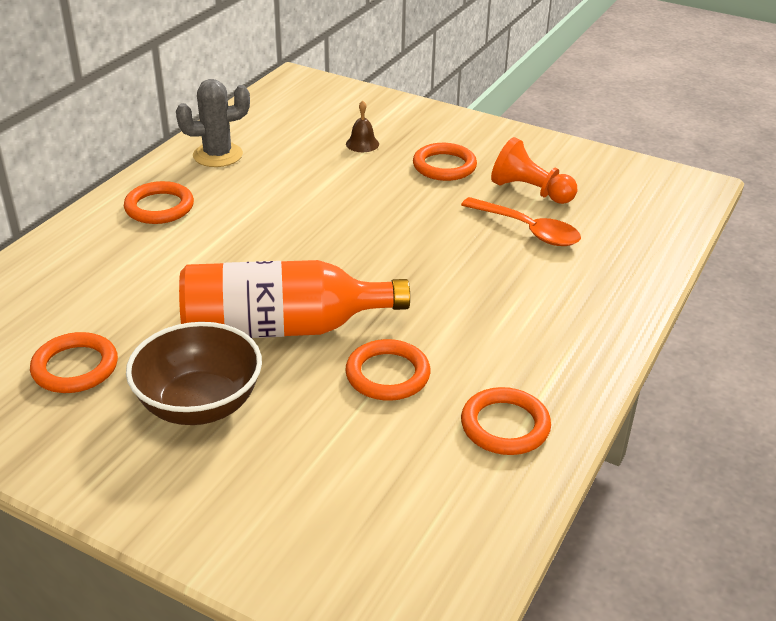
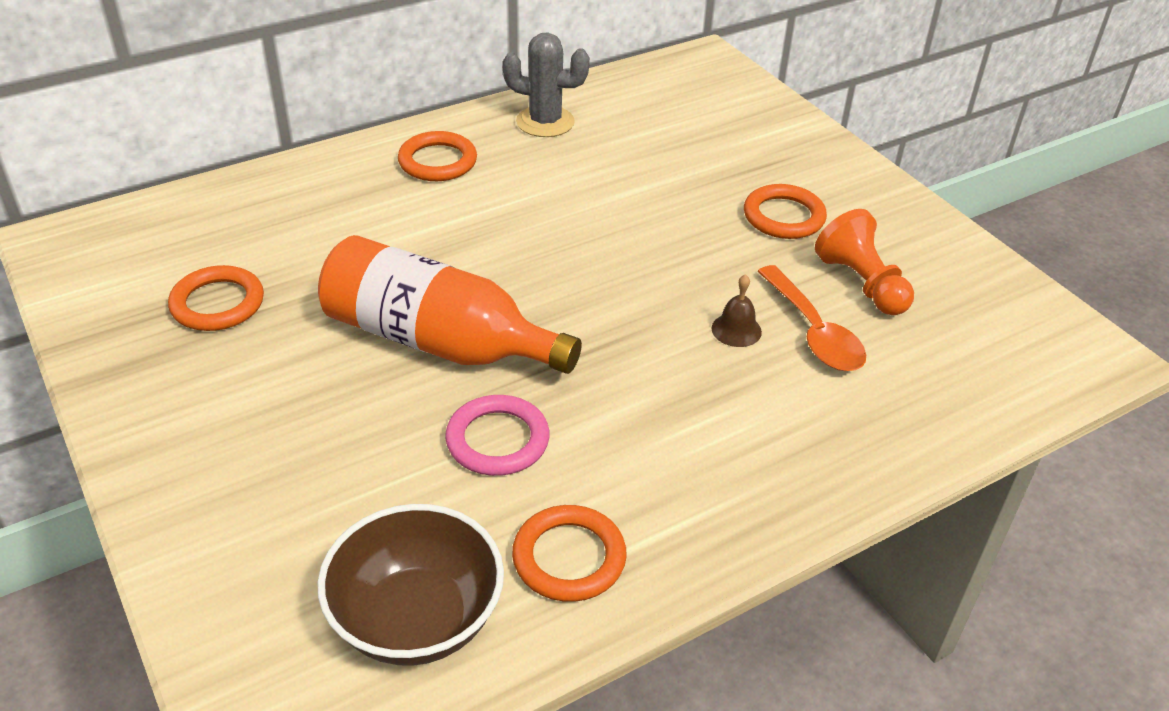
camera: 30 degrees right, 5 degrees up
(199, 405) = (289, 391): brown bowl -> brown bowl (416, 619)
(362, 144) = (712, 158): brown bell -> brown bell (736, 330)
(387, 374) = (497, 440): orange ring -> pink ring

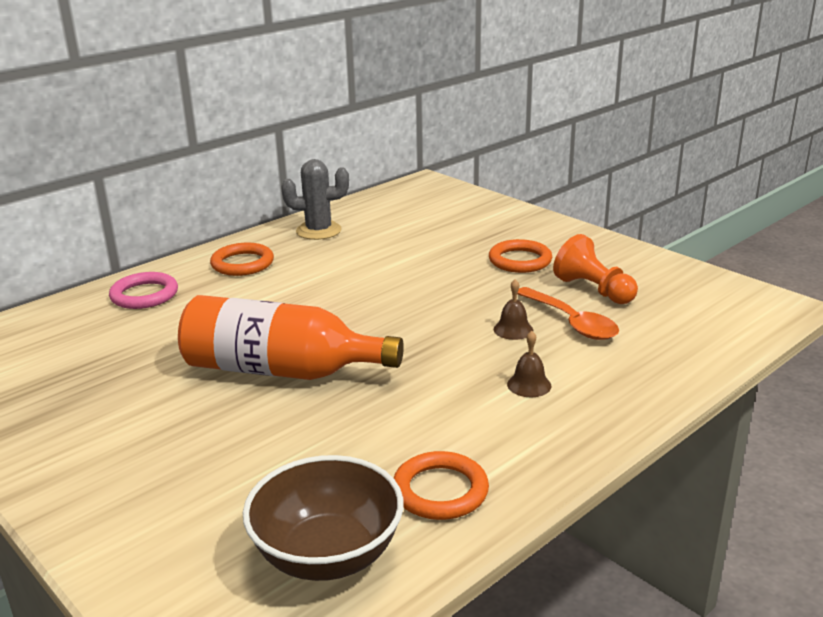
camera: 10 degrees left, 15 degrees down
(217, 303) = (86, 374): orange ring -> none
(497, 440) = (352, 425): pink ring -> pink ring (144, 295)
(726, 421) = (529, 385): none -> brown bell

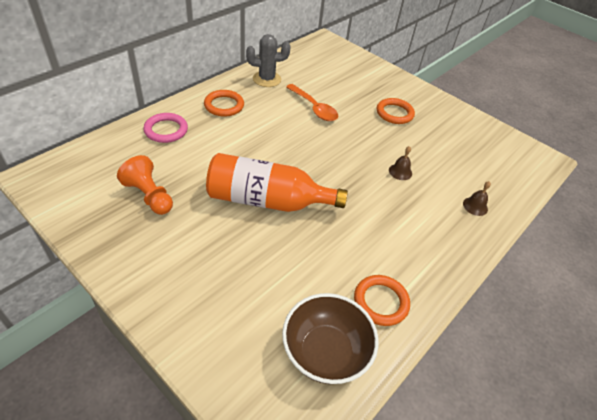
camera: 10 degrees left, 20 degrees up
(529, 385) = (417, 218): brown bell -> brown bell (475, 206)
(571, 322) = (432, 167): orange spoon -> orange spoon (314, 108)
(594, 290) = (441, 141): orange pawn -> orange pawn (149, 196)

